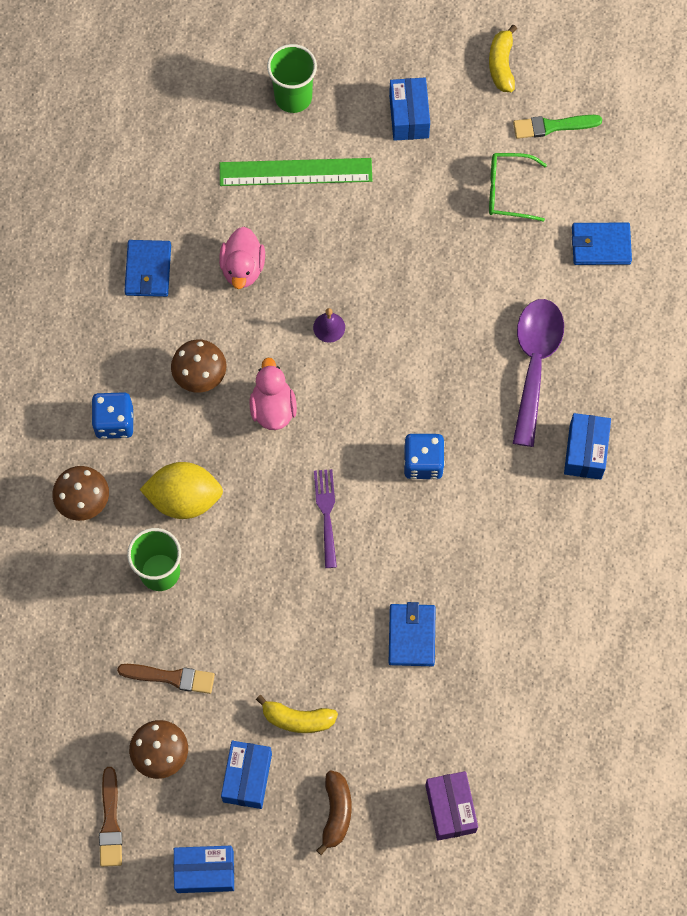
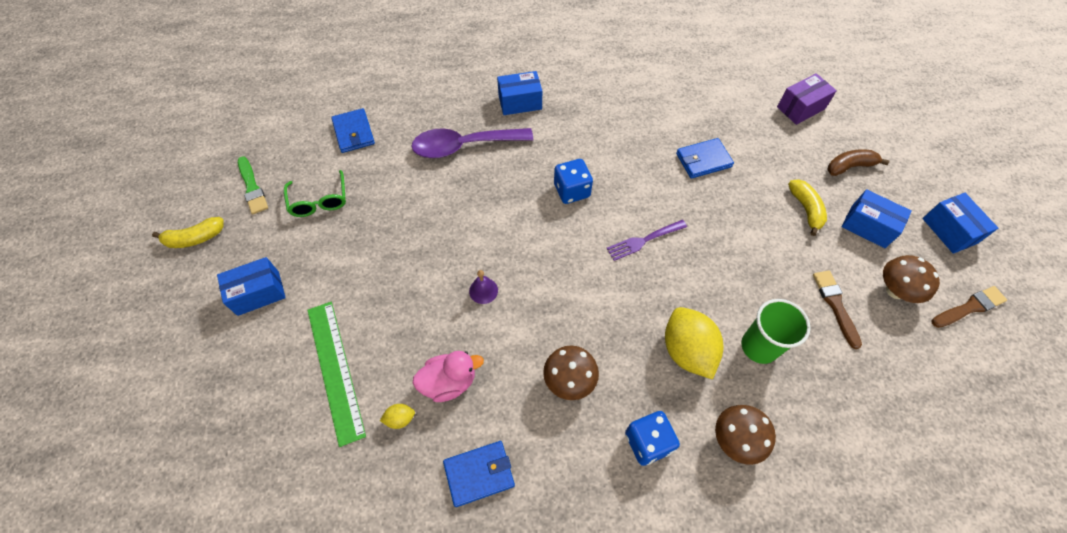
camera: 110 degrees left, 10 degrees down
(224, 217) = (400, 419): none -> yellow lemon
(247, 778) = (868, 226): blue box -> blue box turned 45 degrees clockwise
(273, 408) = (573, 309): pink duck -> none
(293, 97) = (250, 401): green cup -> none

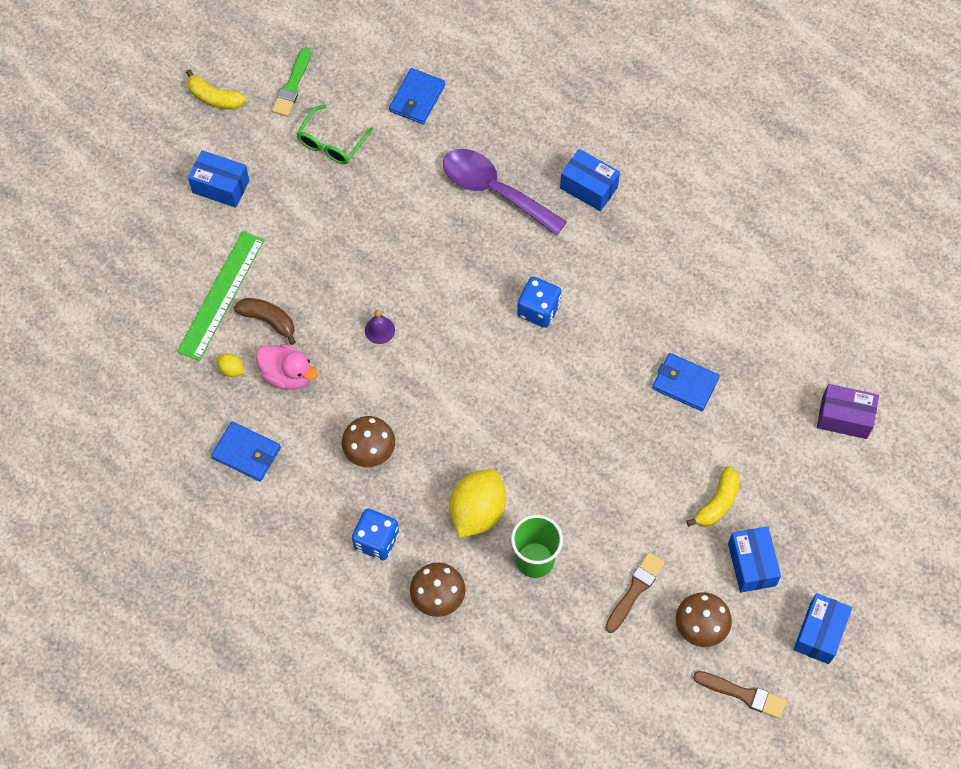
camera: 45 degrees right, 5 degrees up
(644, 240) = (547, 403): purple fork -> none
(850, 166) = (811, 506): brown banana -> brown banana (268, 321)

